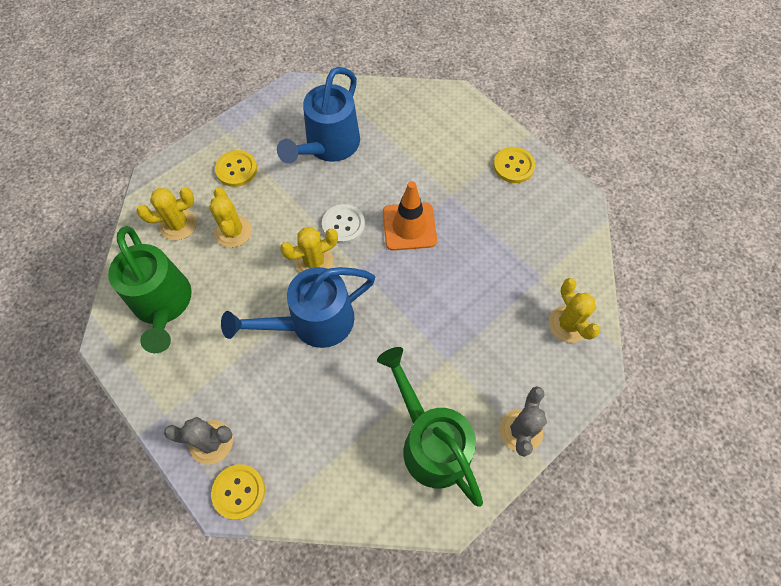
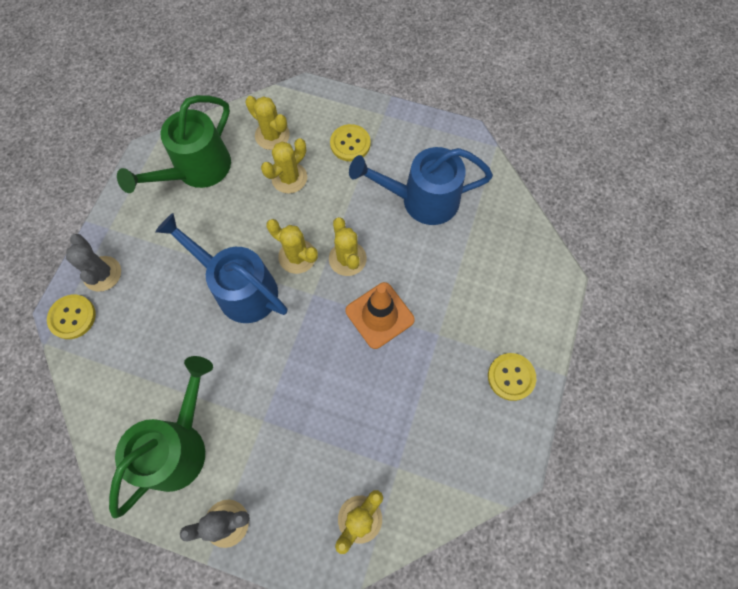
camera: 60 degrees right, 5 degrees up
(343, 225) = (347, 259): white button -> yellow cactus

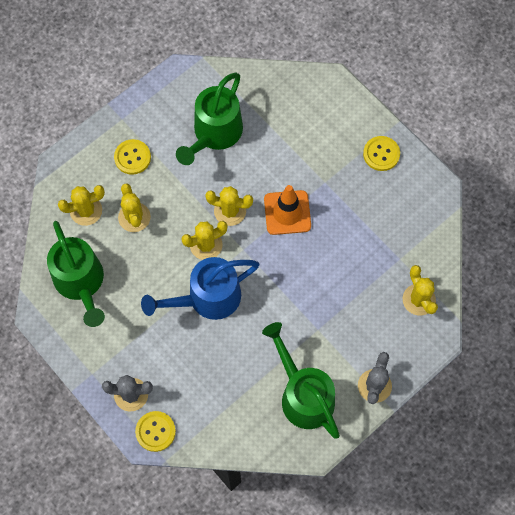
camera: 60 degrees left, 0 degrees up
(421, 200) = (214, 135): blue watering can -> green watering can

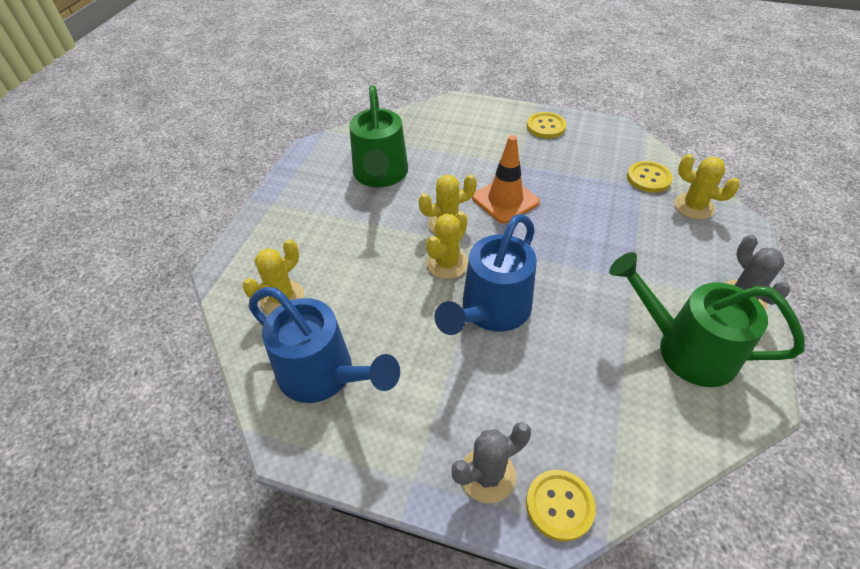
camera: 30 degrees left, 20 degrees down
(81, 283) = (324, 375): green watering can -> blue watering can
(132, 157) = (306, 227): yellow button -> yellow button (648, 178)
(134, 217) = (346, 277): yellow cactus -> none

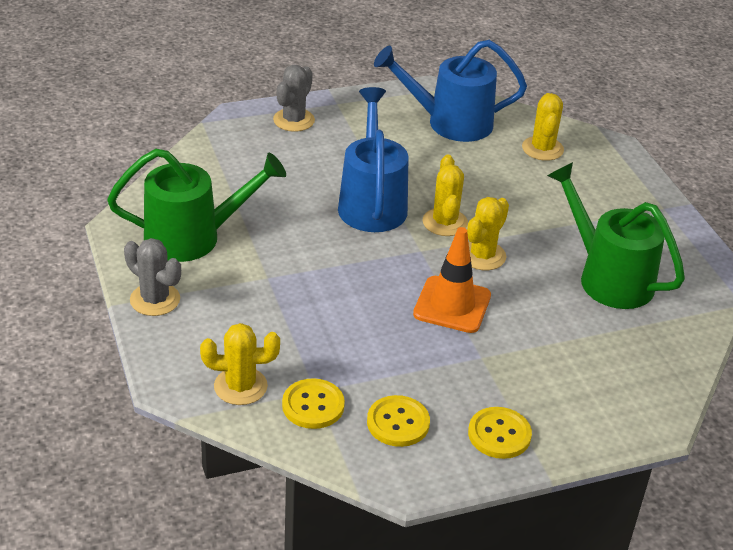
camera: 140 degrees right, 10 degrees down
(559, 505) = (239, 124): yellow button -> yellow button (398, 423)

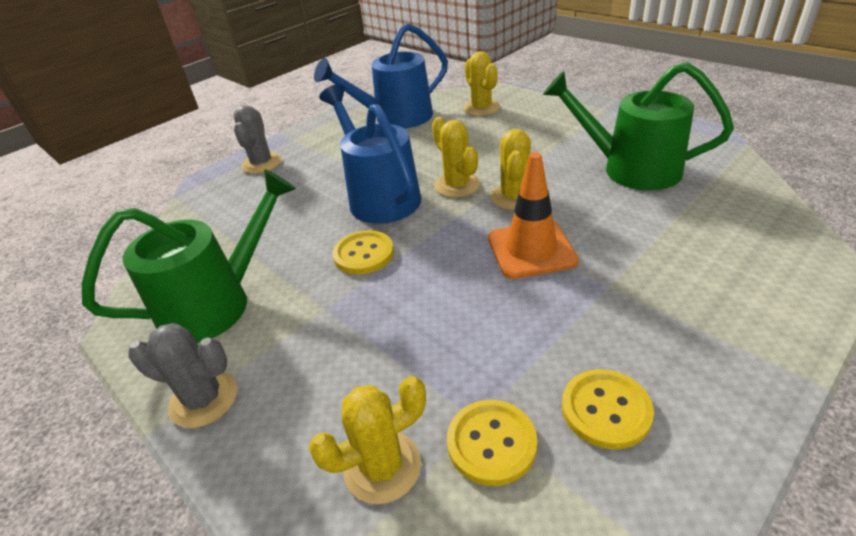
camera: 20 degrees left, 0 degrees up
(499, 434) = (719, 362): yellow button -> yellow button (364, 254)

